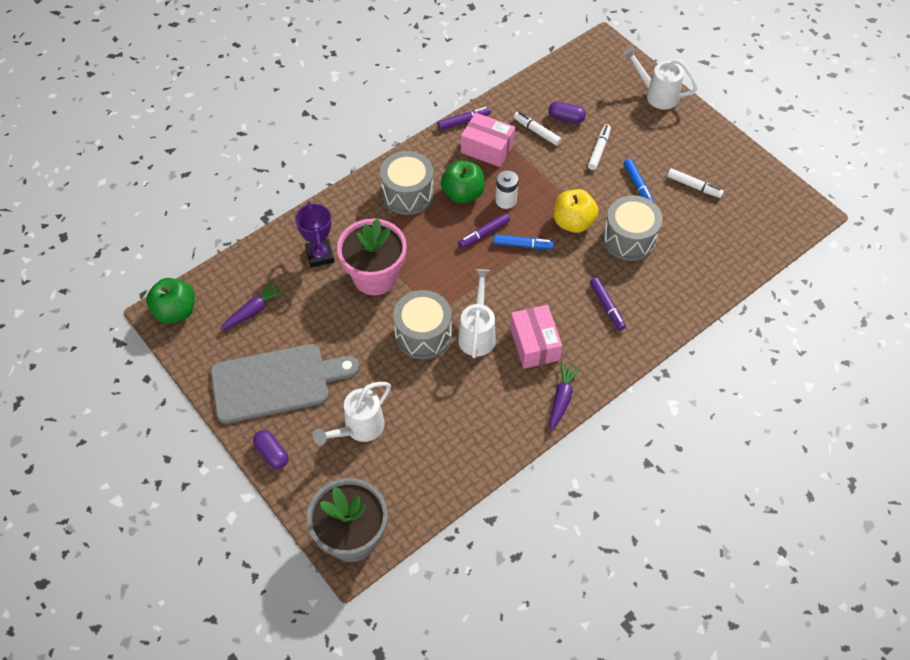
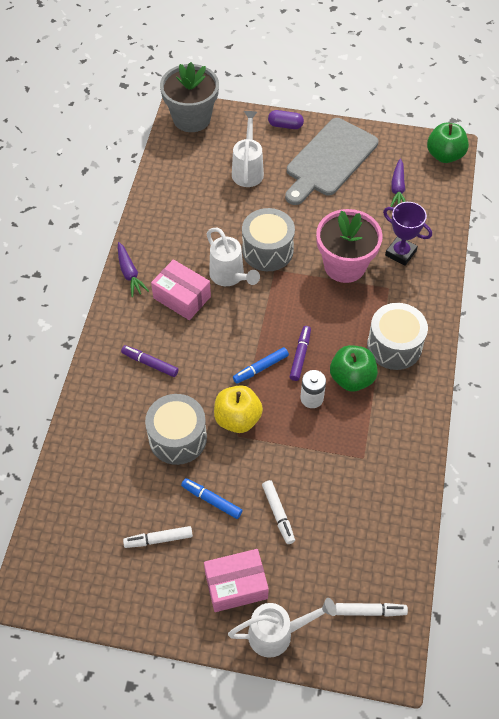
camera: 140 degrees right, 0 degrees up
(463, 121) = (425, 451): purple marker -> none
(487, 148) = (377, 438): pink box -> pink box (236, 585)
(537, 132) = (351, 491): white marker -> white marker (370, 611)
(566, 118) = (340, 529): purple capsule -> none

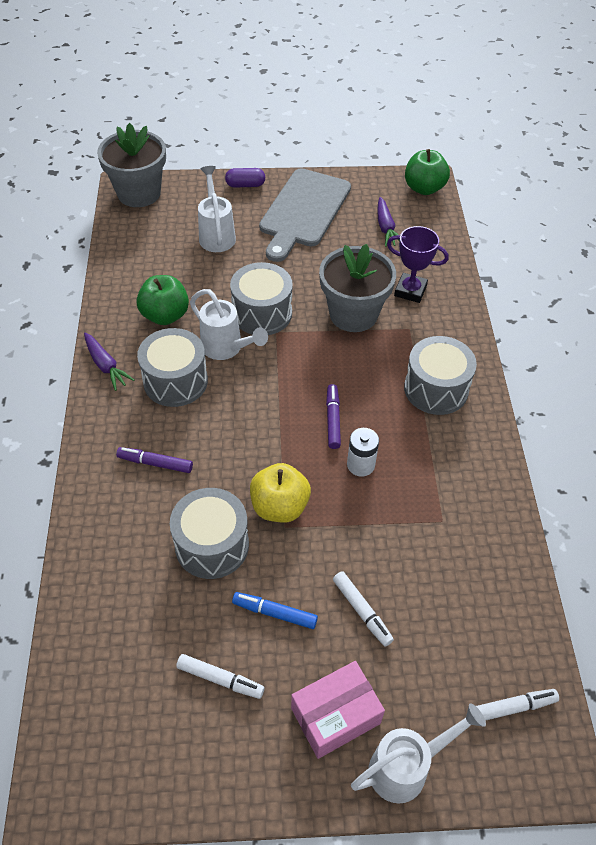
camera: 15 degrees left, 5 degrees down
(159, 539) = (220, 679): white marker -> white marker turned 135 degrees counterclockwise
(182, 297) = (175, 381): pink box -> grey drum
(261, 368) = (291, 442): blue marker -> none
(344, 265) = (353, 314): pink flower pot -> grey flower pot
(352, 378) = (400, 433): green apple -> green apple (165, 315)

